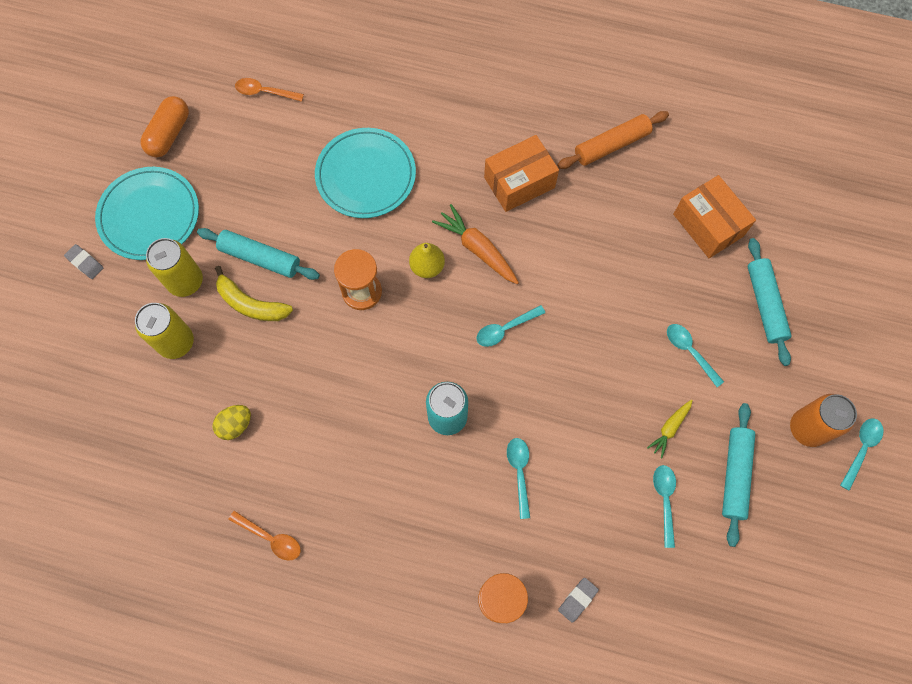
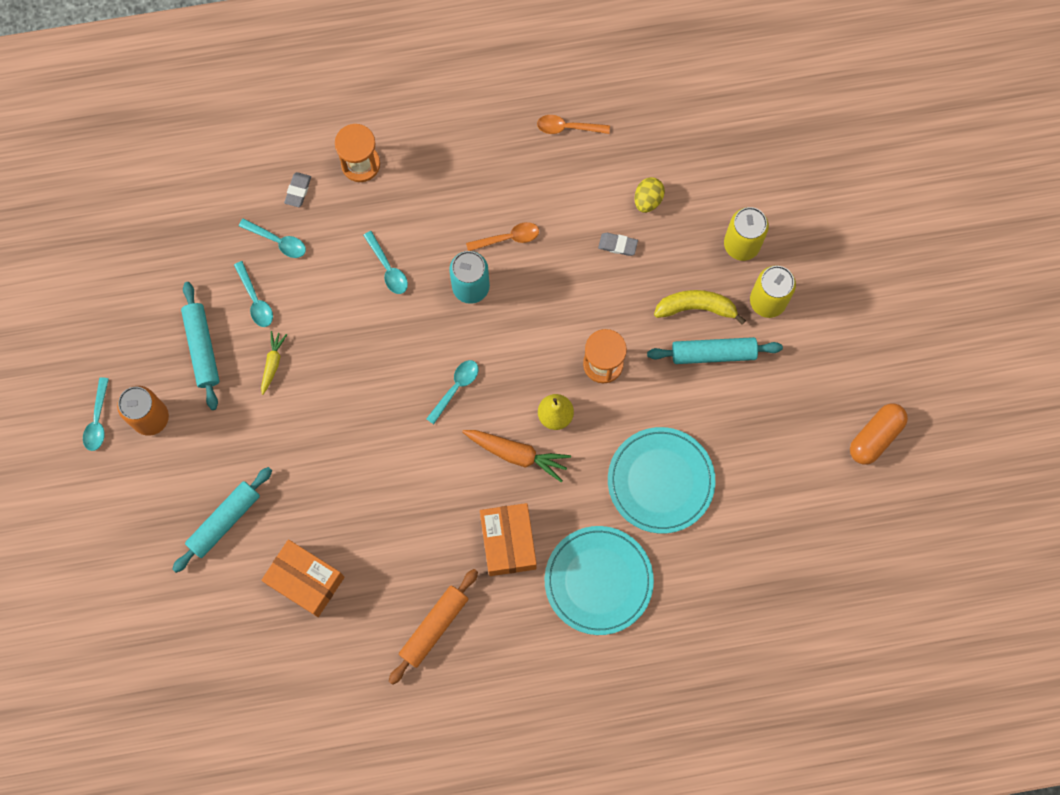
camera: 155 degrees right, 5 degrees up
(85, 263) = (868, 276): grey eraser -> grey eraser (617, 245)
(149, 215) = (840, 347): turquoise plate -> turquoise plate (598, 581)
(169, 134) = (875, 436): orange capsule -> orange capsule turned 45 degrees clockwise
(265, 92) = (810, 526): orange spoon -> orange spoon (508, 238)
(519, 182) = (508, 542): orange box -> orange box turned 45 degrees counterclockwise
(690, 352) = (279, 442): turquoise spoon -> turquoise spoon (277, 241)
(765, 304) = (224, 521): turquoise rolling pin -> turquoise rolling pin turned 75 degrees clockwise

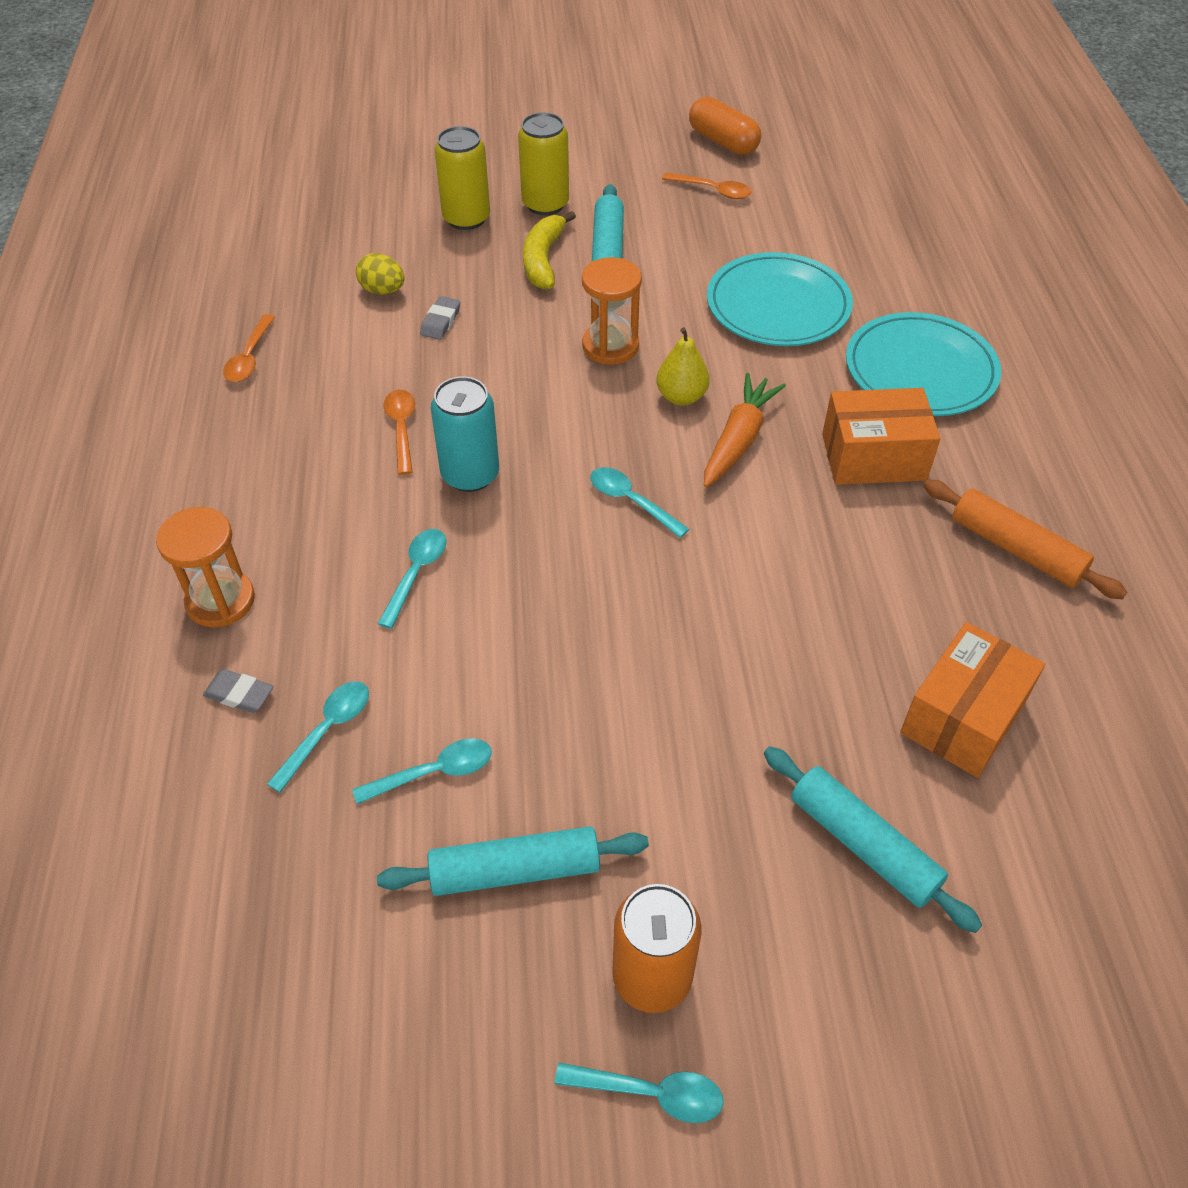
camera: 85 degrees left, 25 degrees down
(272, 363) = (561, 750): yellow carrot -> none
(388, 268) = (416, 574): turquoise spoon -> turquoise spoon turned 45 degrees counterclockwise
(802, 430) = (712, 190): none -> orange spoon

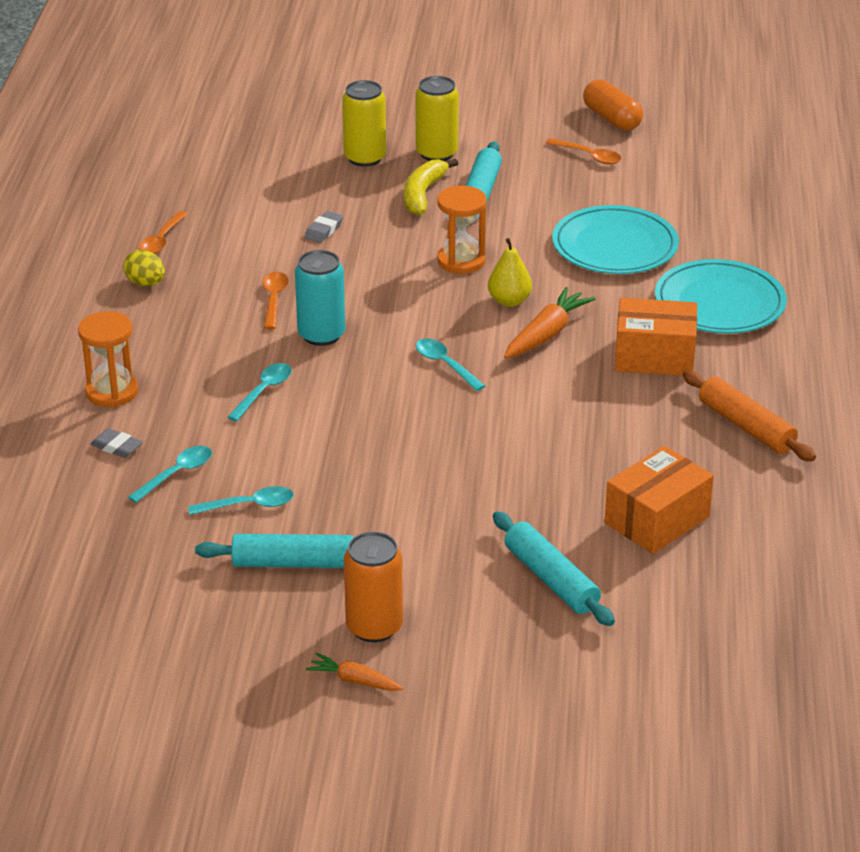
camera: 10 degrees right, 15 degrees down
(383, 290) = (280, 204): yellow egg -> yellow egg (146, 283)
(650, 1093) = (354, 680): turquoise spoon -> orange carrot

